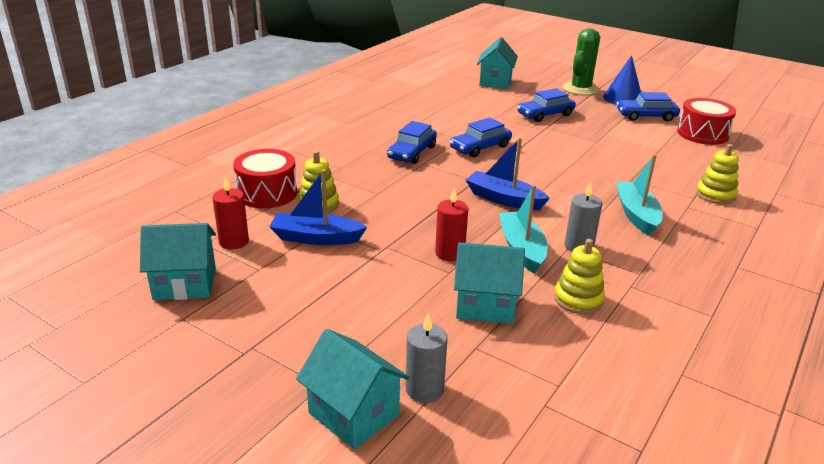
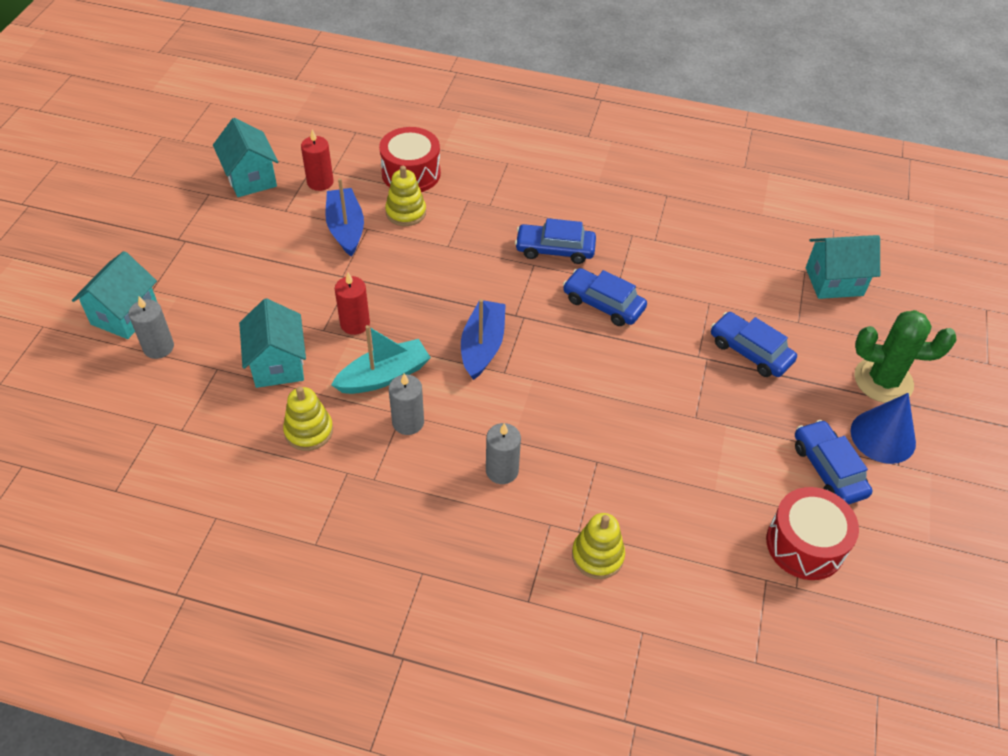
camera: 70 degrees right, 20 degrees up
(636, 215) = (502, 470): turquoise boat -> grey candle

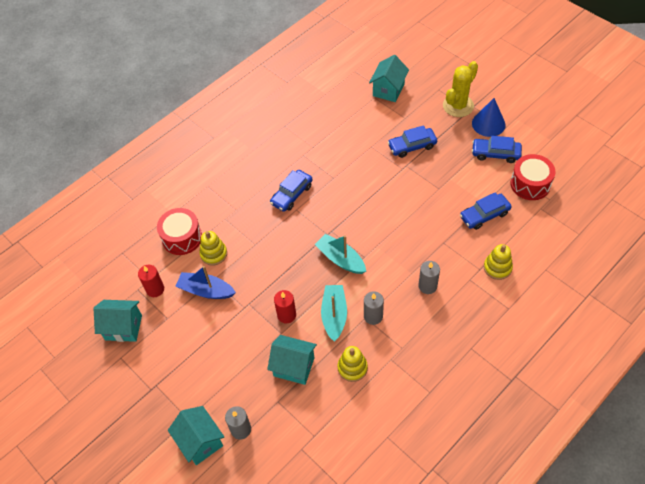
camera: 55 degrees left, 5 degrees up
(482, 346) = (340, 259): blue boat -> turquoise boat
(603, 304) = (344, 191): blue car -> blue car (484, 215)
(883, 381) = (458, 106): green cactus -> yellow cactus

